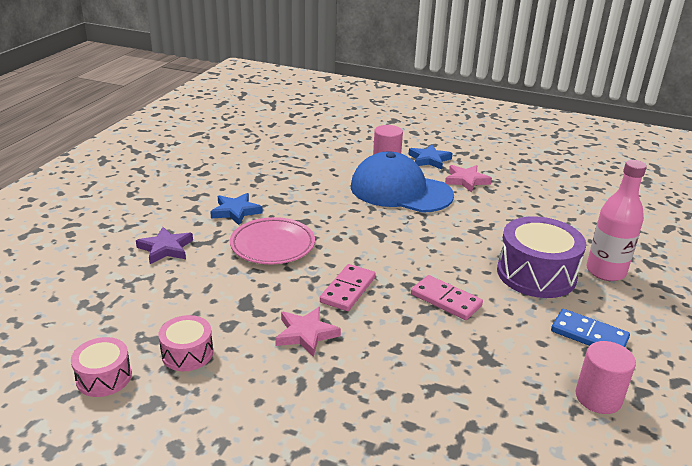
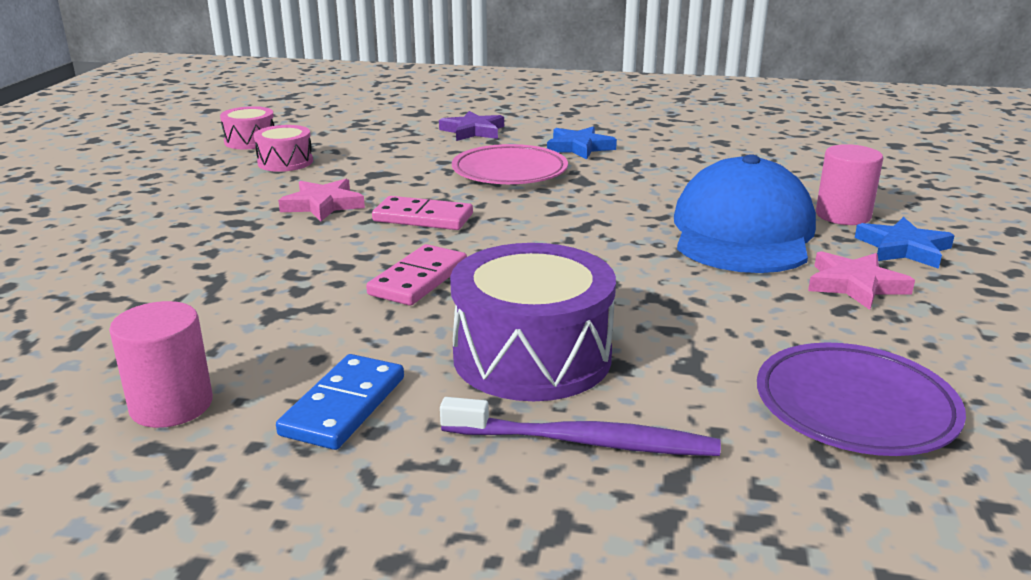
camera: 80 degrees right, 5 degrees down
(570, 209) = (855, 407): none -> purple plate
(605, 271) = (585, 442): pink bottle -> purple toothbrush

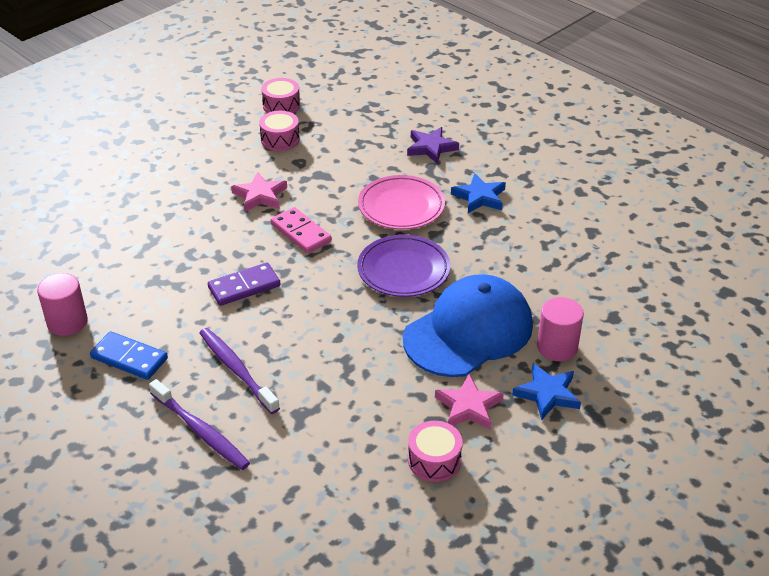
camera: 35 degrees right, 15 degrees up
(343, 406) = (129, 358): blue domino -> blue domino turned 60 degrees clockwise
(419, 279) = (244, 287): pink domino -> purple domino
(532, 356) = (237, 370): purple drum -> purple toothbrush
(855, 407) = (341, 480): purple plate -> purple plate (403, 270)
(913, 342) = (434, 460): none -> pink drum

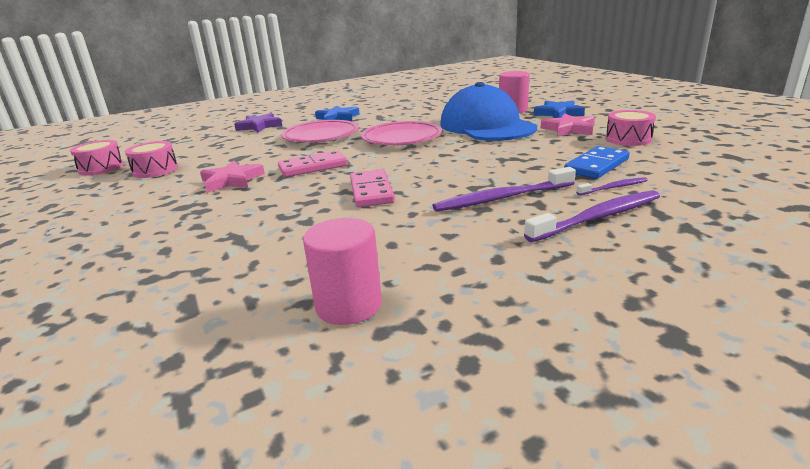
camera: 70 degrees left, 15 degrees down
(129, 358) = (456, 256): blue domino -> blue domino (596, 166)
(244, 287) = (371, 191): purple domino -> pink domino
(270, 443) = (613, 187): none -> purple toothbrush
(403, 270) = (401, 138): purple plate -> pink plate

